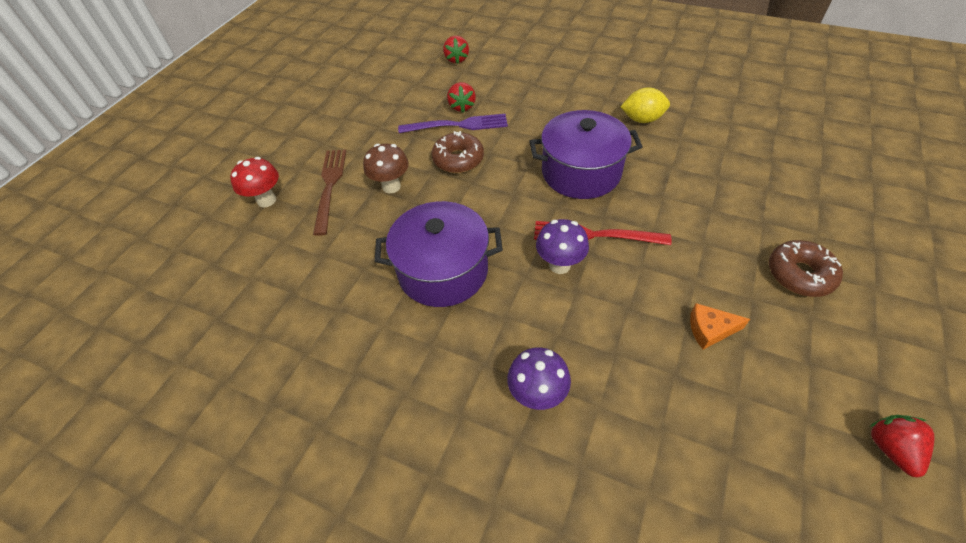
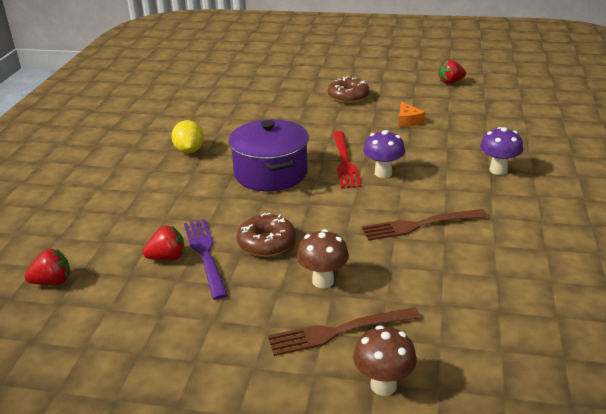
camera: 105 degrees left, 20 degrees down
(266, 200) = (383, 385): red mushroom -> brown mushroom
(443, 271) = (419, 225): purple pot -> brown fork

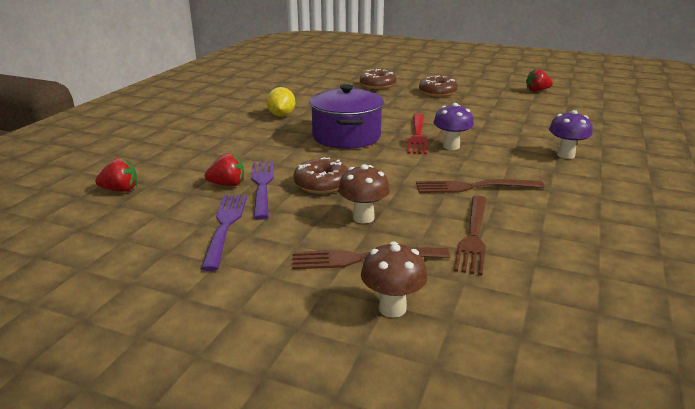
camera: 10 degrees right, 5 degrees down
(186, 313) = (225, 226): none -> purple fork
(280, 93) = (377, 85): none -> brown donut
(408, 120) = (487, 113): orange cheese -> none
(435, 288) = (473, 236): none -> brown fork

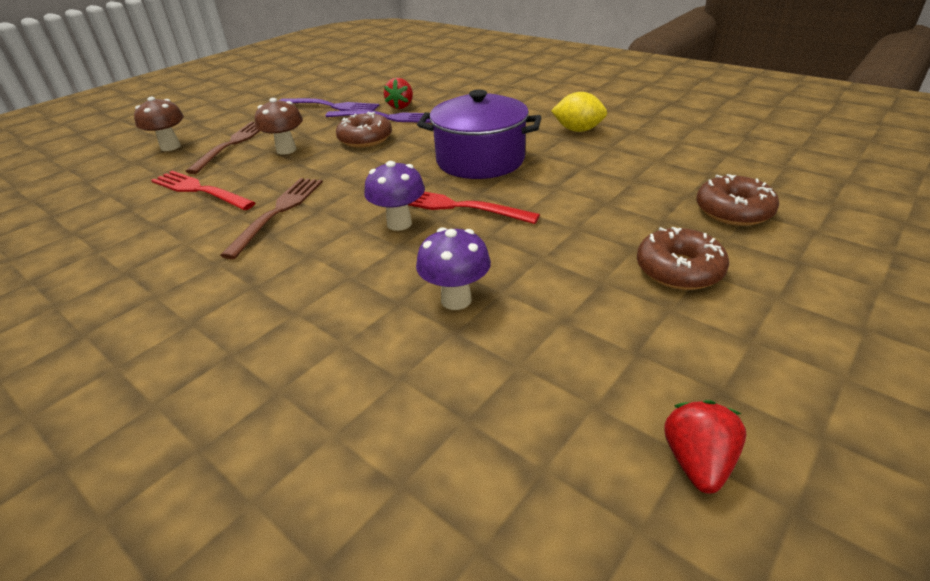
camera: 110 degrees right, 10 degrees up
(120, 190) = (423, 77): red strawberry -> none
(473, 236) = (199, 190): brown fork -> red fork
(565, 155) = (284, 321): purple mushroom -> purple mushroom (456, 300)

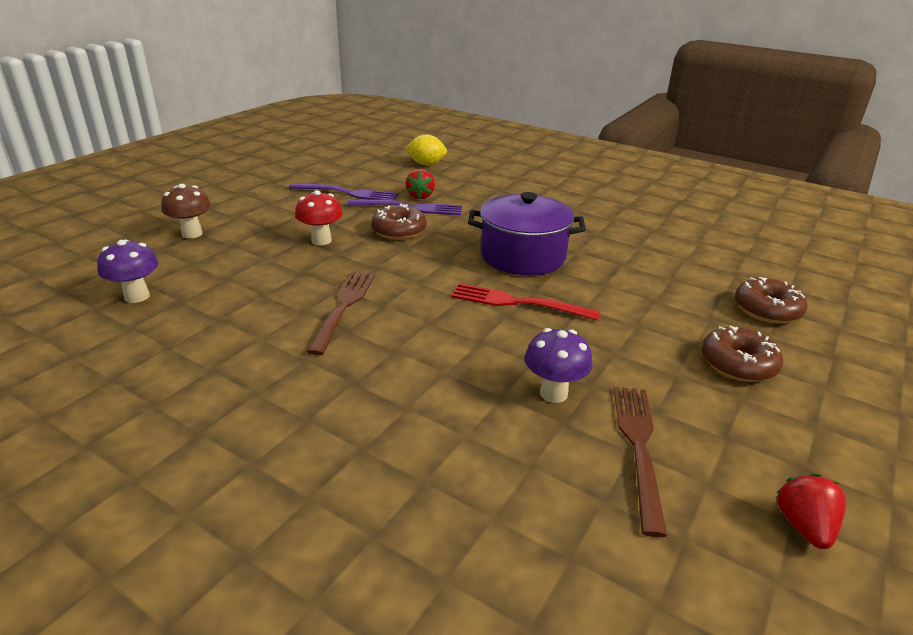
camera: 10 degrees left, 5 degrees down
(199, 190) = (248, 282): red fork -> none
(232, 144) = (260, 232): brown fork -> brown fork (638, 447)
(286, 150) = (321, 240): brown mushroom -> red mushroom
(399, 223) = (470, 319): purple mushroom -> purple mushroom (137, 296)
(578, 130) = (604, 227): yellow lemon -> yellow lemon (426, 164)

